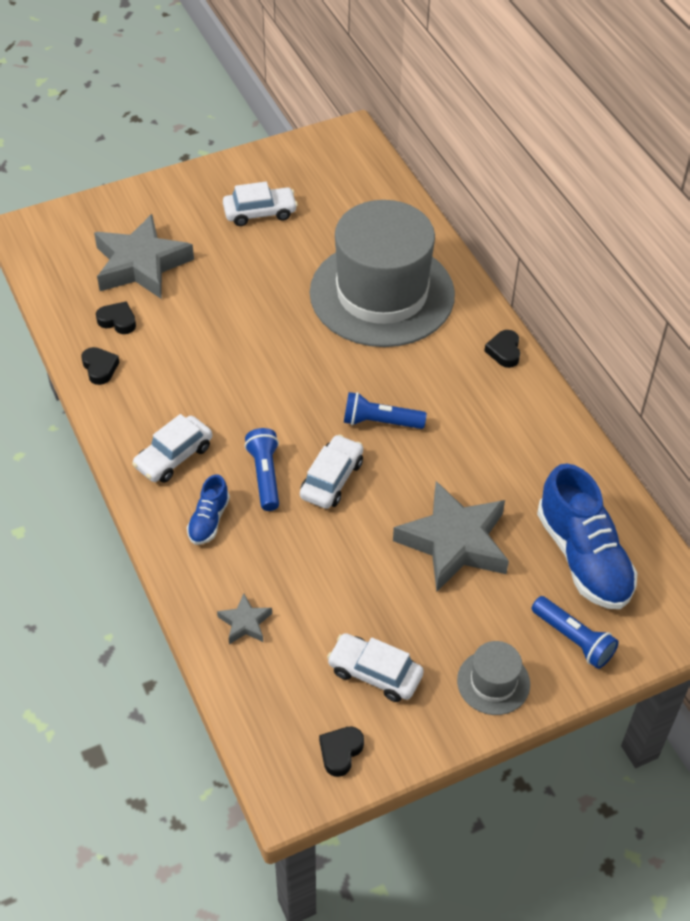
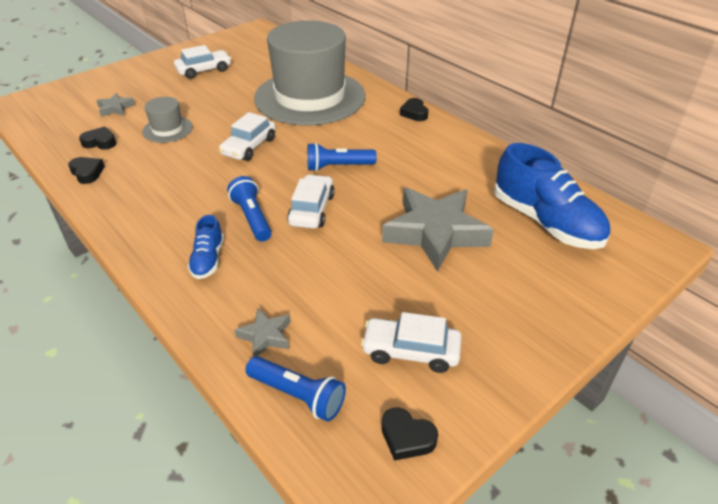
camera: 15 degrees left, 10 degrees down
(141, 265) = (115, 108): grey star -> grey star, size x0.45
(174, 456) = (165, 220): white car -> white car (249, 147)
(340, 752) = (406, 437): black heart -> black heart turned 75 degrees counterclockwise
(493, 682) = (525, 333): grey hat -> grey hat (167, 129)
(573, 639) = (574, 282): blue flashlight -> blue flashlight (298, 395)

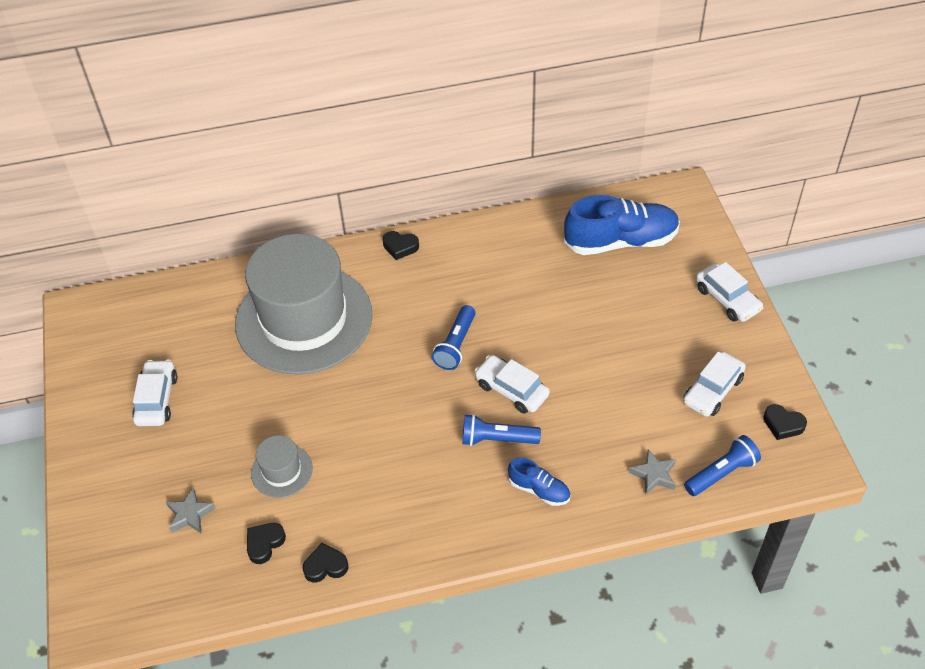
camera: 60 degrees left, 10 degrees up
(249, 147) = (371, 405): white car -> white car (727, 299)
(406, 437) = (783, 424): black heart -> black heart turned 60 degrees clockwise
(435, 232) = (593, 317): grey star -> none

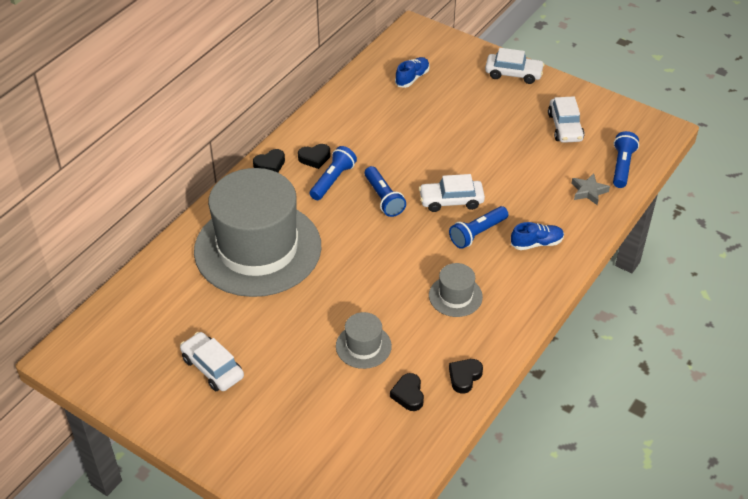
camera: 45 degrees left, 5 degrees down
(190, 514) = (334, 416): grey star -> none
(407, 485) = (455, 296): none -> grey hat
(433, 297) = (333, 180): none -> blue flashlight
(621, 241) = (412, 78): blue shoe -> blue shoe, size x0.49
(783, 424) = (622, 121): black heart -> black heart (314, 158)

